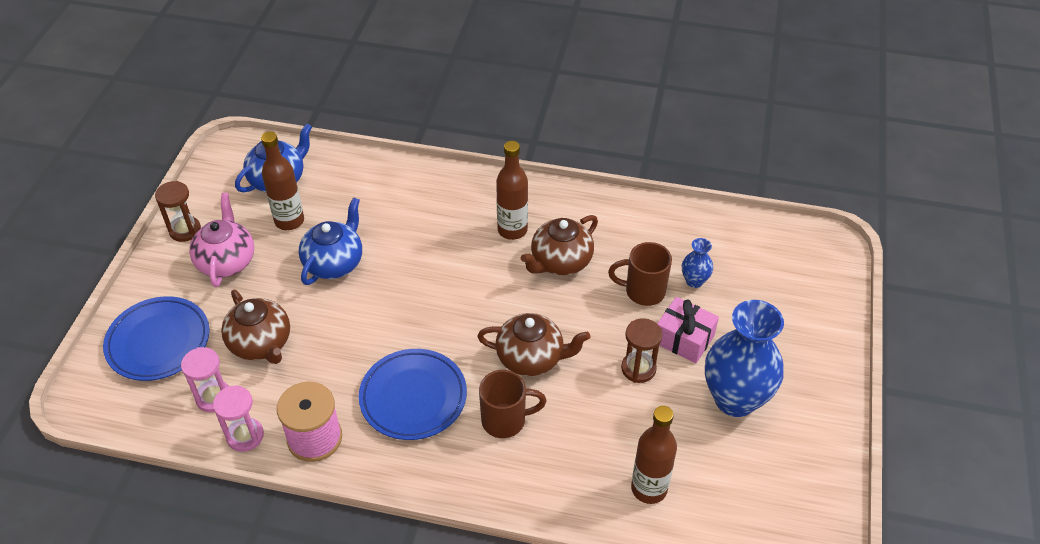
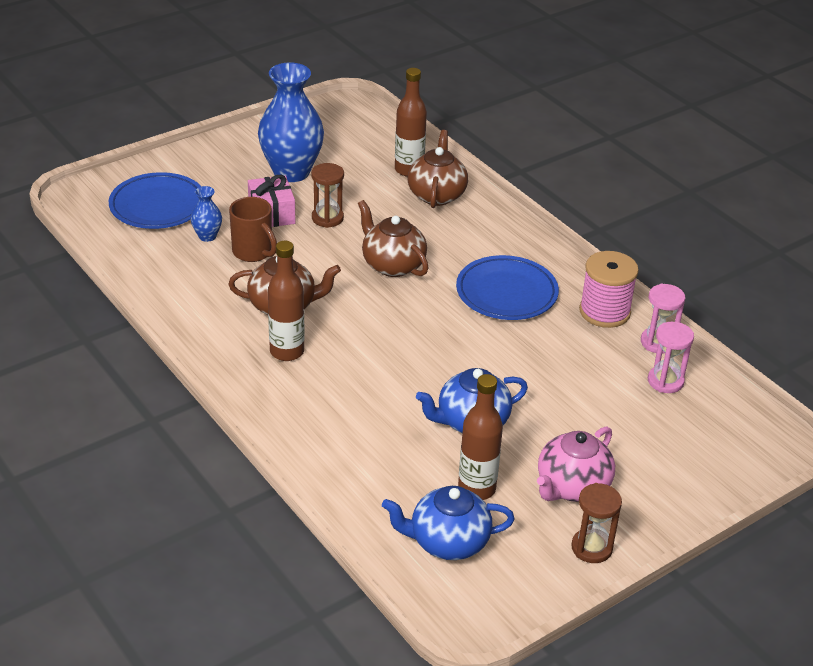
camera: 140 degrees left, 10 degrees down
(158, 342) = (687, 452): blue plate -> blue plate (158, 206)
(261, 344) = (595, 396): brown teapot -> brown teapot (436, 195)
(505, 420) = (456, 245): brown mug -> none

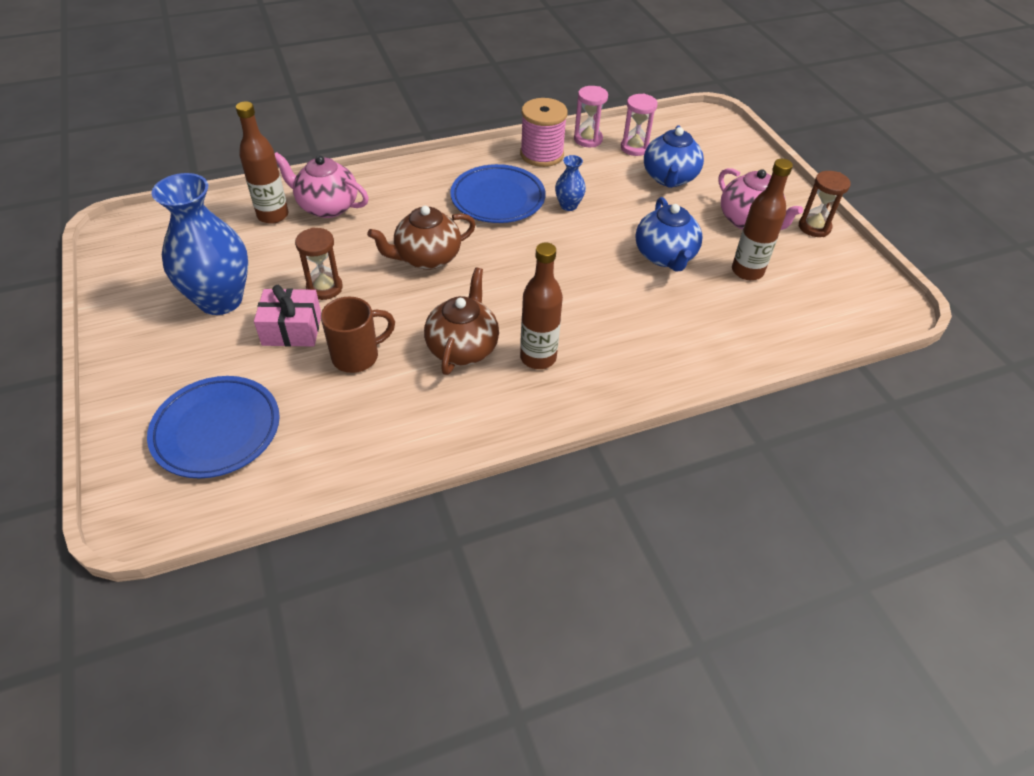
camera: 75 degrees left, 10 degrees up
(207, 236) = (306, 391): blue vase -> blue vase (568, 206)
(436, 195) = (327, 207): brown teapot -> pink teapot
(448, 542) = (809, 301): blue teapot -> blue teapot (669, 178)

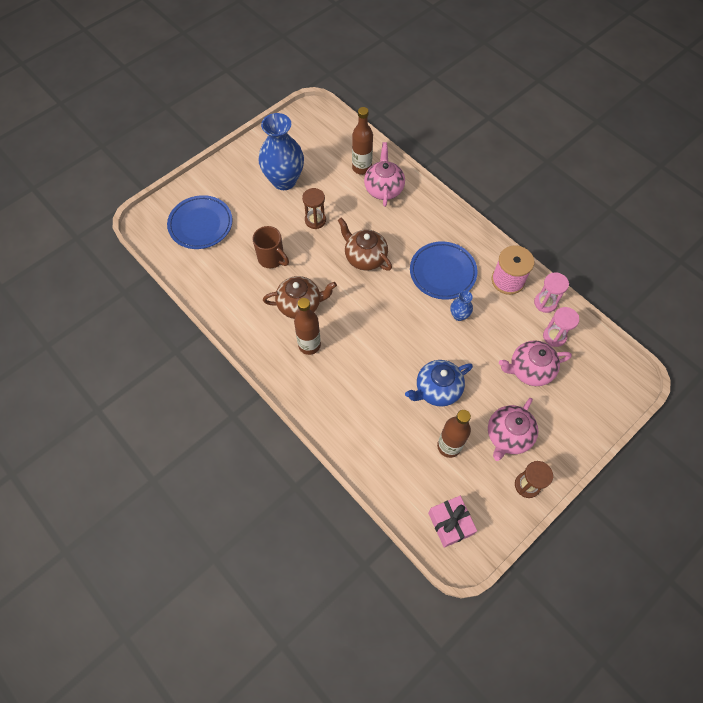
camera: 70 degrees right, 15 degrees up
(292, 329) = (278, 221): pink gift -> pink gift (450, 523)
(669, 178) = (529, 370): blue teapot -> pink teapot

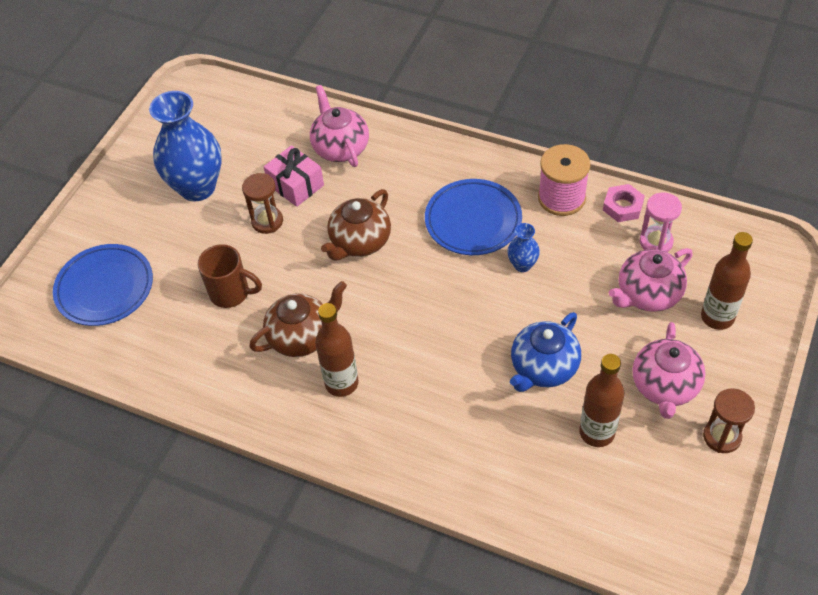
camera: 20 degrees left, 10 degrees down
(362, 168) = (297, 133): brown bottle -> brown bottle (717, 317)
(365, 257) = (360, 242): brown teapot -> brown teapot turned 75 degrees counterclockwise
(450, 523) = (651, 529): pink gift -> pink gift (296, 185)
(545, 303) = (622, 206): pink hourglass -> pink nut

